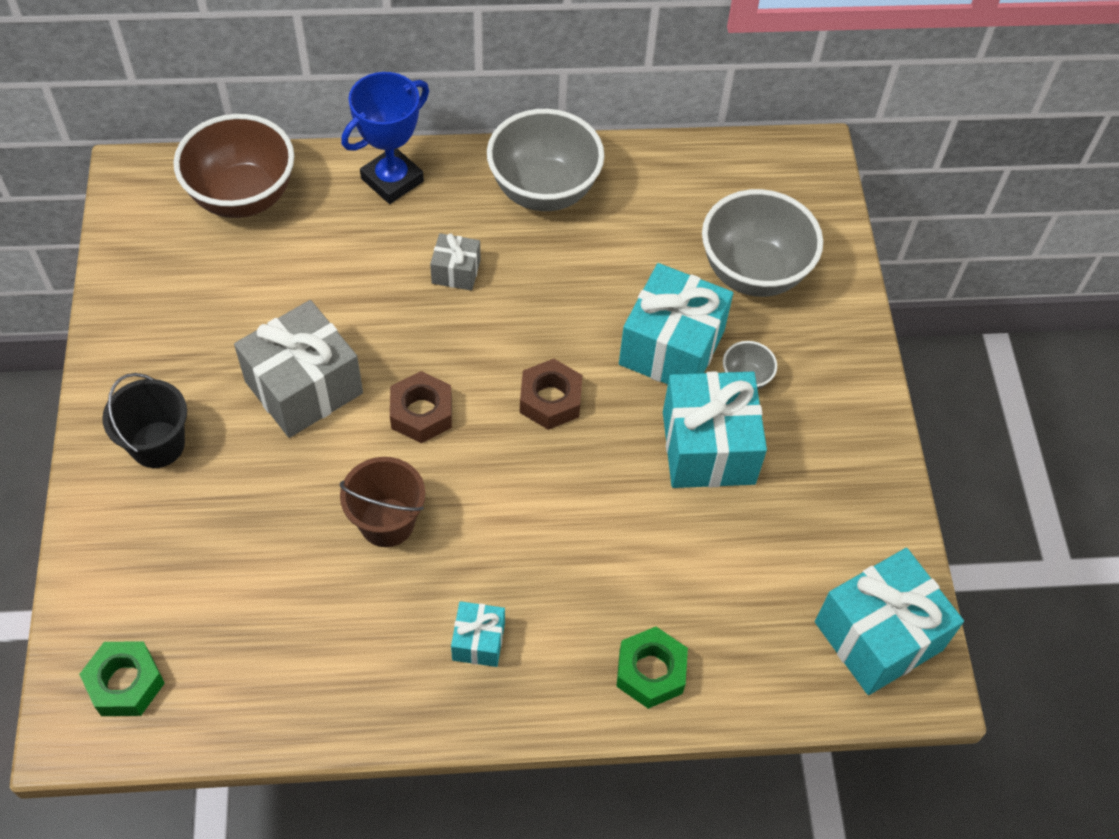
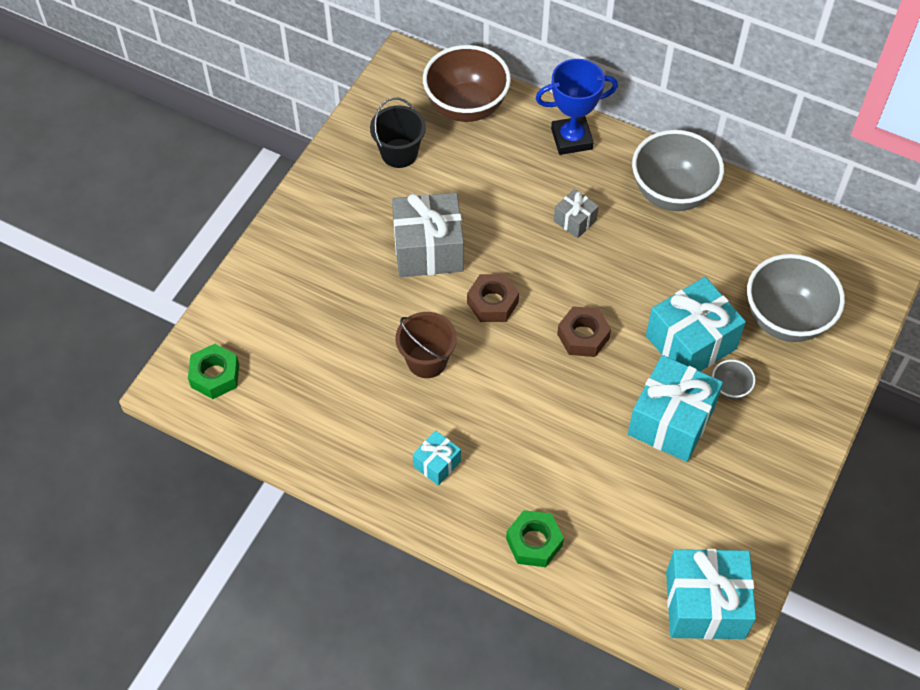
camera: 35 degrees right, 0 degrees up
(157, 444) = (318, 242): black bucket -> black bucket (399, 153)

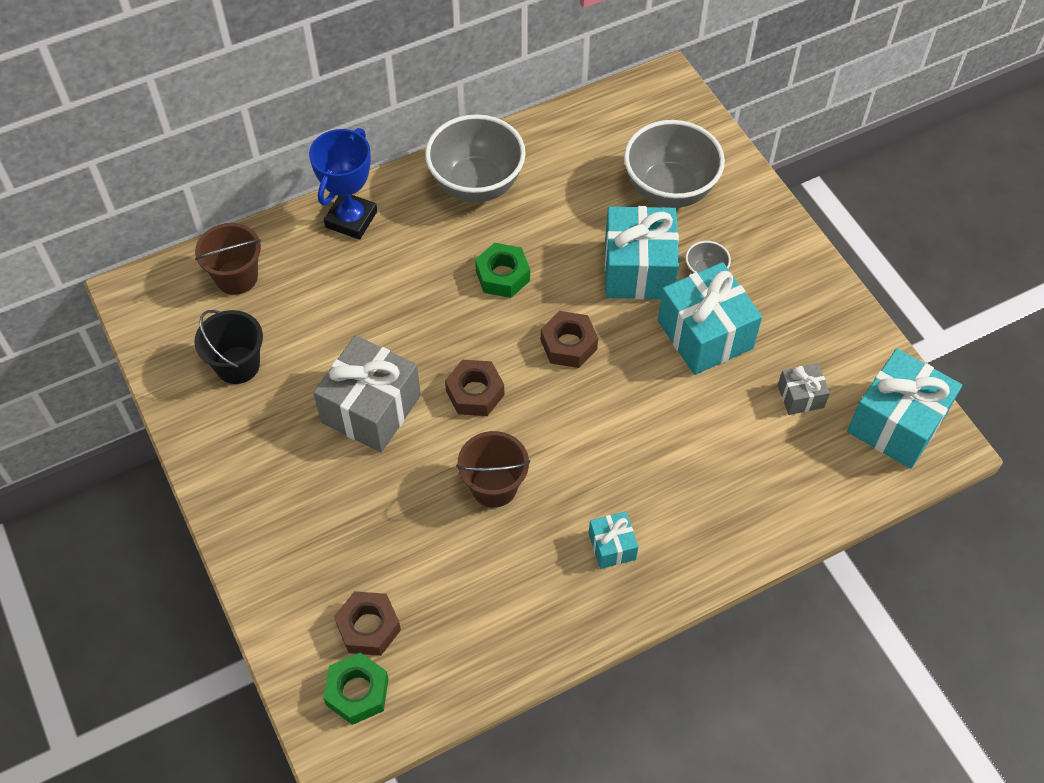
camera: 55 degrees left, 0 degrees up
(264, 353) = (368, 627): none -> brown nut
(466, 107) = (236, 277): brown bowl -> brown bucket
(534, 542) = (749, 516): green nut -> green nut (502, 276)
(575, 221) = (442, 273): grey gift -> grey gift (800, 396)

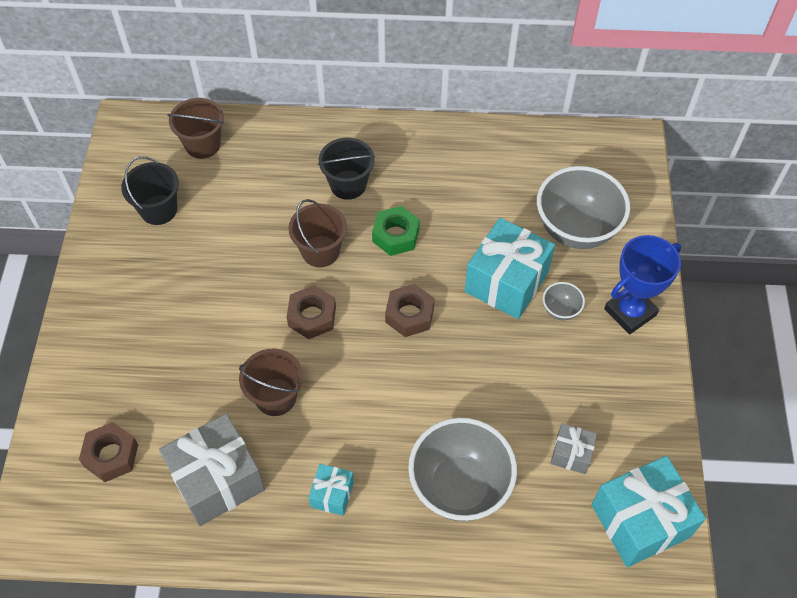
camera: 30 degrees right, 0 degrees up
(351, 219) = (313, 139): blue trophy -> blue trophy (630, 312)
(357, 692) = (69, 500): green nut -> none
(371, 409) = (228, 290): grey gift -> grey gift (217, 480)
(420, 248) = (348, 185): none -> black bucket
(438, 326) = (320, 251): none -> brown bucket
(476, 185) = (424, 155): grey bowl -> grey bowl (459, 486)
(705, 334) = (525, 361): turquoise gift -> none

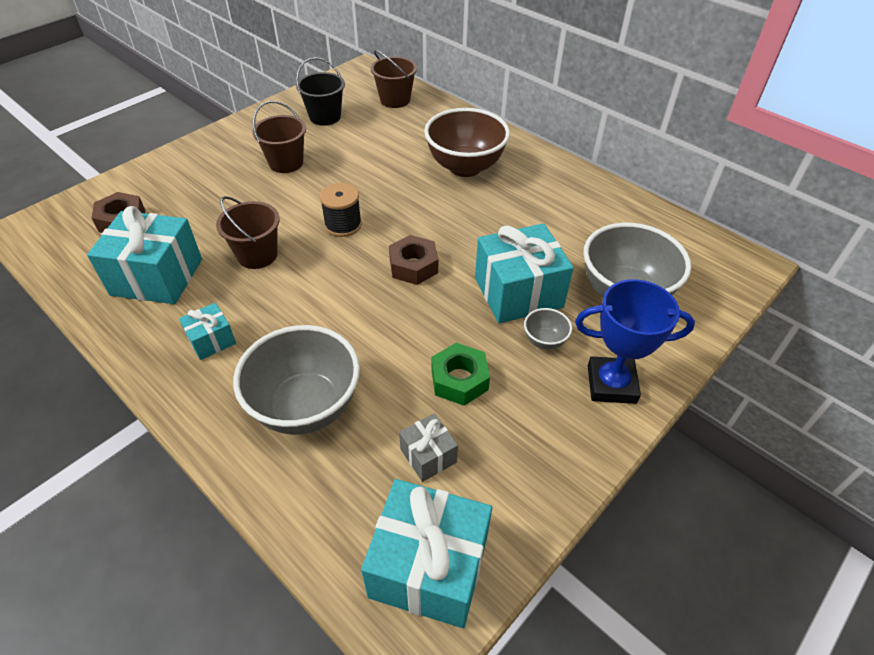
camera: 40 degrees right, 10 degrees down
(217, 480) = (157, 277): grey gift -> turquoise gift
(312, 316) = (343, 225): brown nut -> black spool
(320, 251) = (397, 192): brown bucket -> brown bucket (286, 163)
(348, 185) = (465, 167): black bucket -> brown bowl
(396, 235) = (463, 213): green nut -> green nut (459, 380)

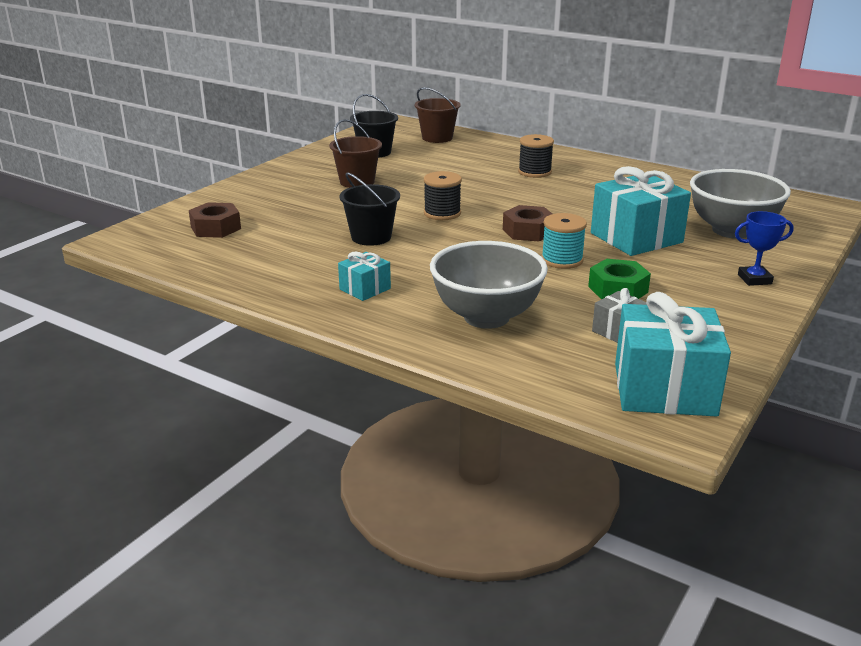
camera: 10 degrees left, 20 degrees down
(157, 277) = (279, 258): turquoise gift -> none
(257, 255) = (371, 237): brown bucket -> black bucket
(425, 320) = (562, 260): none -> turquoise spool
(465, 167) = (534, 172): brown bowl -> black spool
(544, 341) = (679, 262): grey bowl -> none
(611, 384) = (754, 279): blue trophy -> blue trophy, size x0.61

